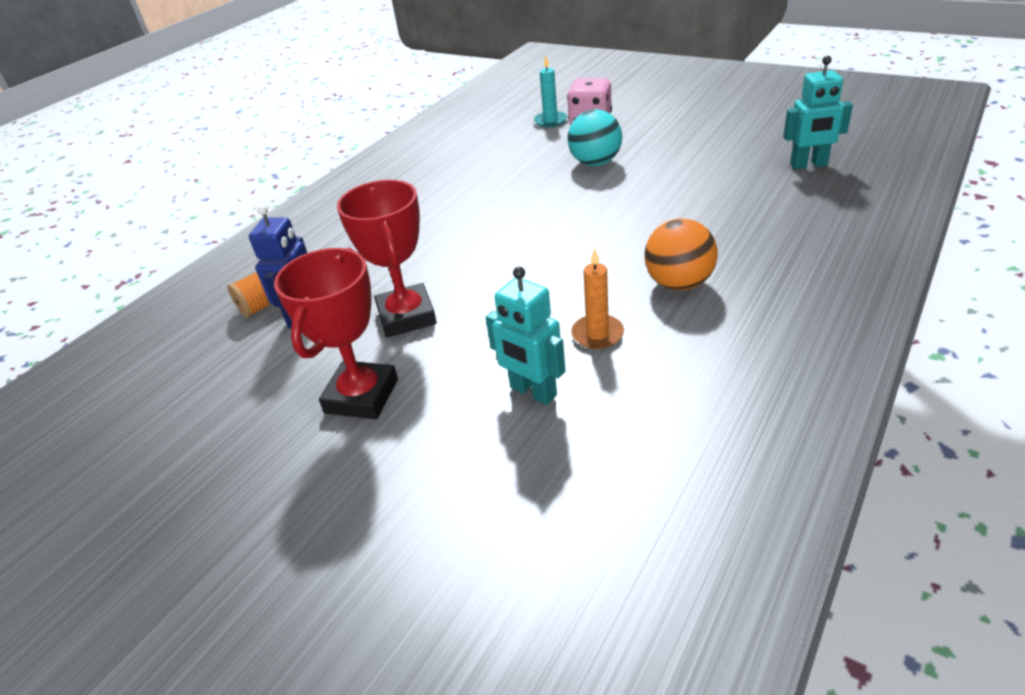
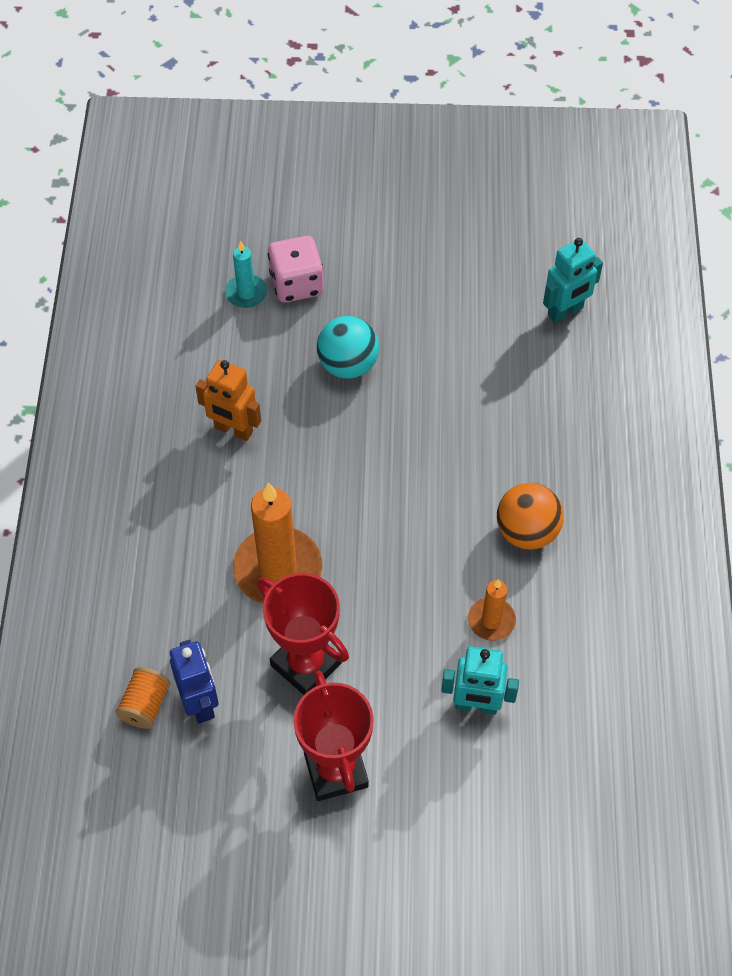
camera: 35 degrees left, 20 degrees up
(440, 255) = (278, 569): none -> orange candle
(479, 178) = (233, 430): none -> orange robot

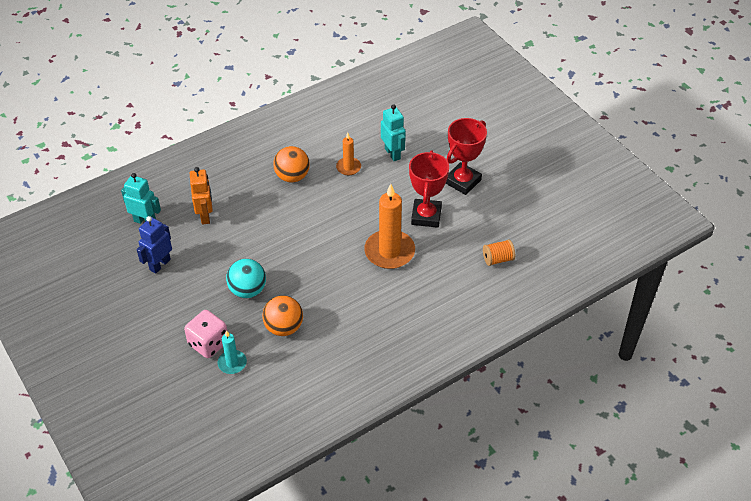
camera: 125 degrees left, 10 degrees down
(200, 703) = (478, 241): blue robot -> blue robot (160, 264)
(233, 430) = (327, 314): orange robot -> orange robot (205, 216)
(254, 372) = (284, 327): none -> orange ball

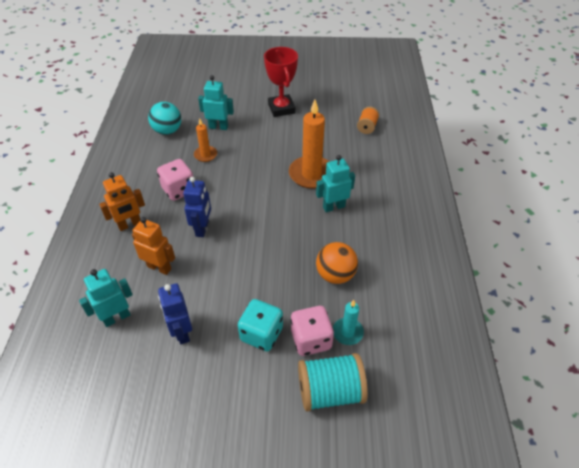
camera: 55 degrees left, 0 degrees up
(172, 377) = (330, 391): none -> turquoise spool
(191, 311) = (261, 334): none -> turquoise dice
(231, 172) = (130, 224): none -> orange robot
(248, 290) = (273, 279): turquoise ball -> turquoise ball (167, 131)
(263, 217) = (202, 228): none -> blue robot
(292, 176) = (179, 190): orange ball -> pink dice
(361, 288) = (333, 207): none -> turquoise robot
(426, 216) = (295, 140): red trophy -> none

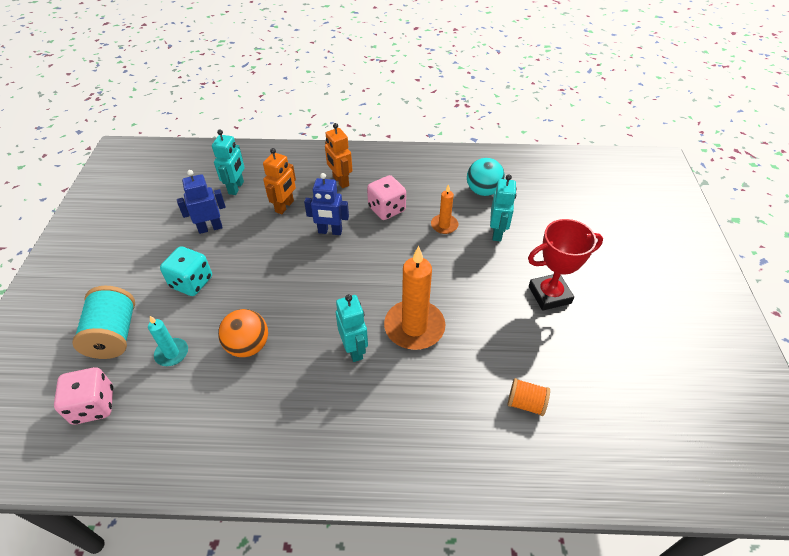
camera: 90 degrees right, 0 degrees up
(116, 317) = (236, 188): turquoise robot -> turquoise robot turned 45 degrees clockwise
(311, 339) = (173, 321): pink dice -> pink dice (93, 405)

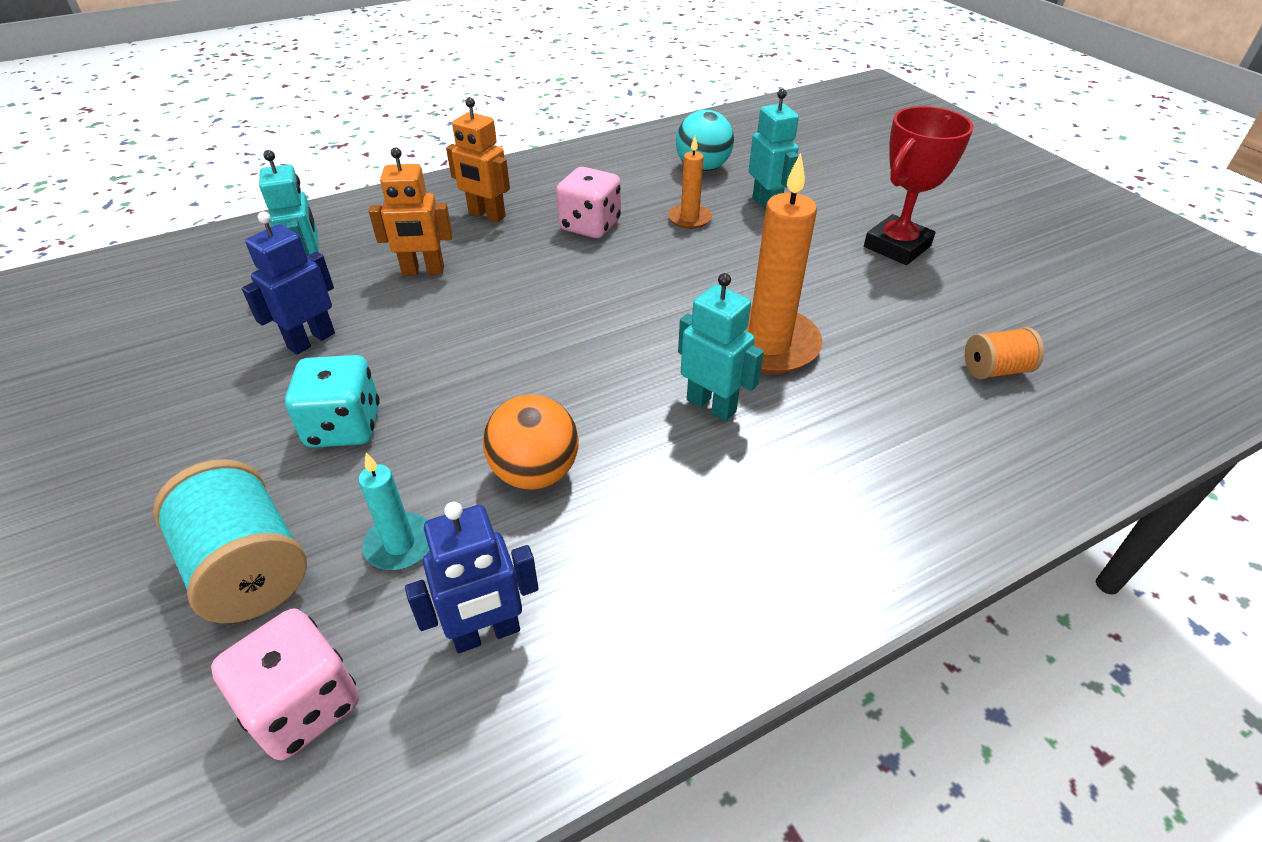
camera: 30 degrees left, 5 degrees down
(285, 206) = (423, 271): orange robot -> orange robot turned 90 degrees clockwise
(330, 231) = (529, 278): blue robot -> blue robot (486, 633)

